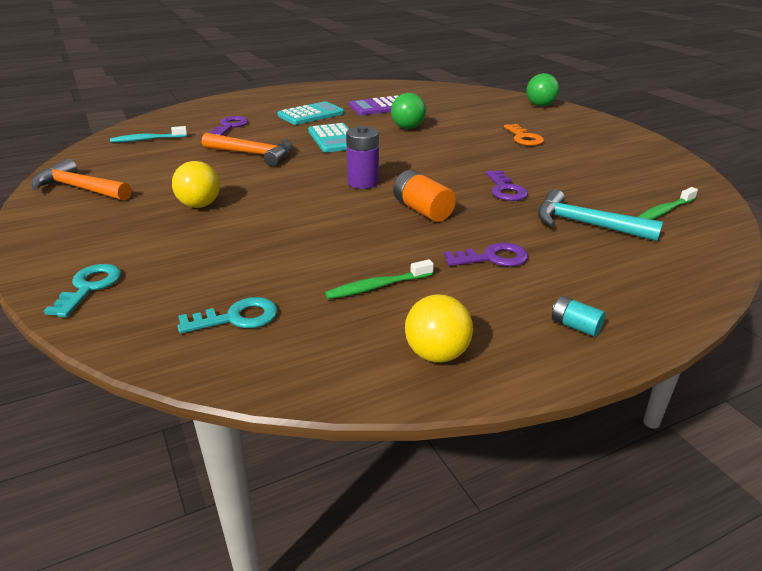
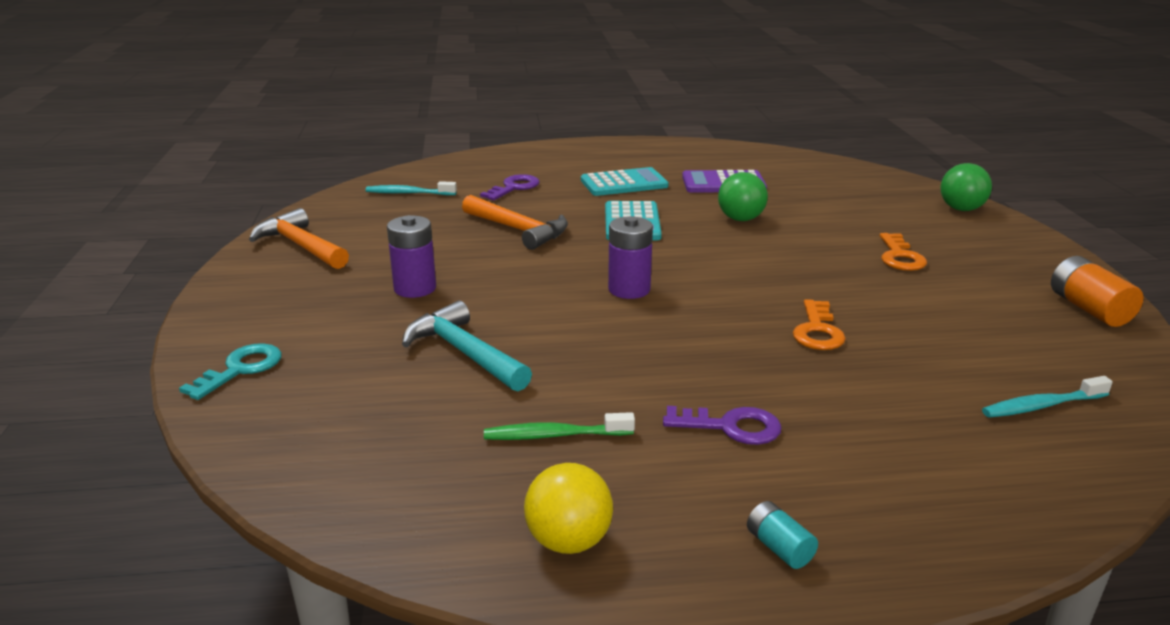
camera: 20 degrees right, 5 degrees down
(199, 205) = (415, 288): yellow ball -> purple battery
(237, 318) = (369, 440): turquoise key -> none
(422, 210) = (681, 342): orange battery -> orange battery (1089, 309)
(505, 189) = (817, 331): purple key -> orange key
(585, 224) = (901, 403): turquoise hammer -> turquoise hammer (464, 353)
(664, 211) = (1041, 406): green toothbrush -> turquoise toothbrush

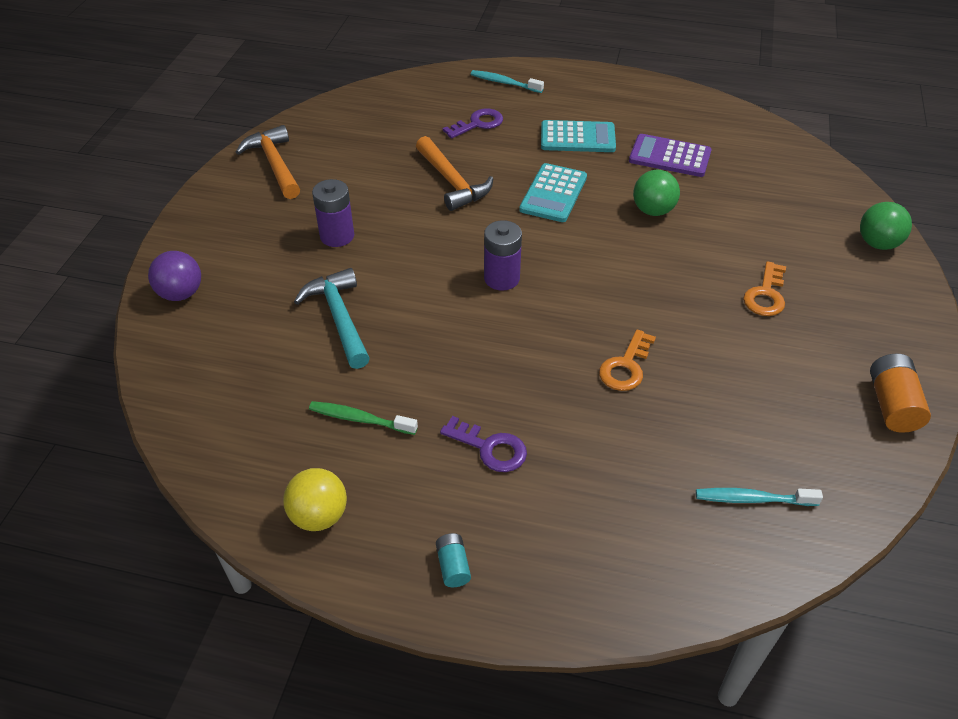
camera: 20 degrees right, 20 degrees up
(240, 369) = (181, 294): turquoise key -> purple ball
(408, 193) = (386, 113): turquoise toothbrush -> turquoise toothbrush (504, 83)

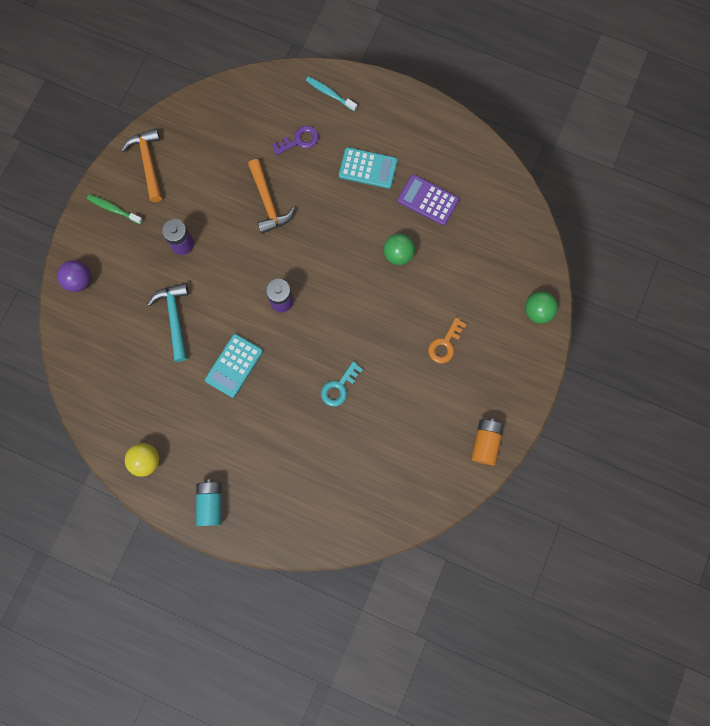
camera: 10 degrees right, 30 degrees up
(360, 419) = (176, 399): green toothbrush -> green toothbrush (114, 209)
(453, 566) = (211, 503): turquoise battery -> turquoise battery, size x1.74
(490, 448) = (246, 432): purple key -> none
(553, 193) = (335, 226): turquoise calculator -> turquoise calculator (234, 365)
(626, 366) = (339, 387): orange key -> turquoise key
(752, 499) = (380, 491): turquoise toothbrush -> none

